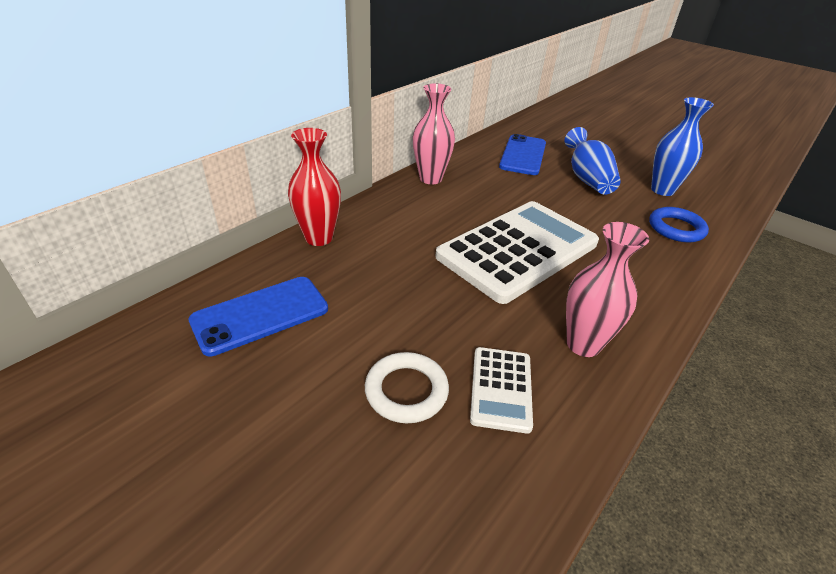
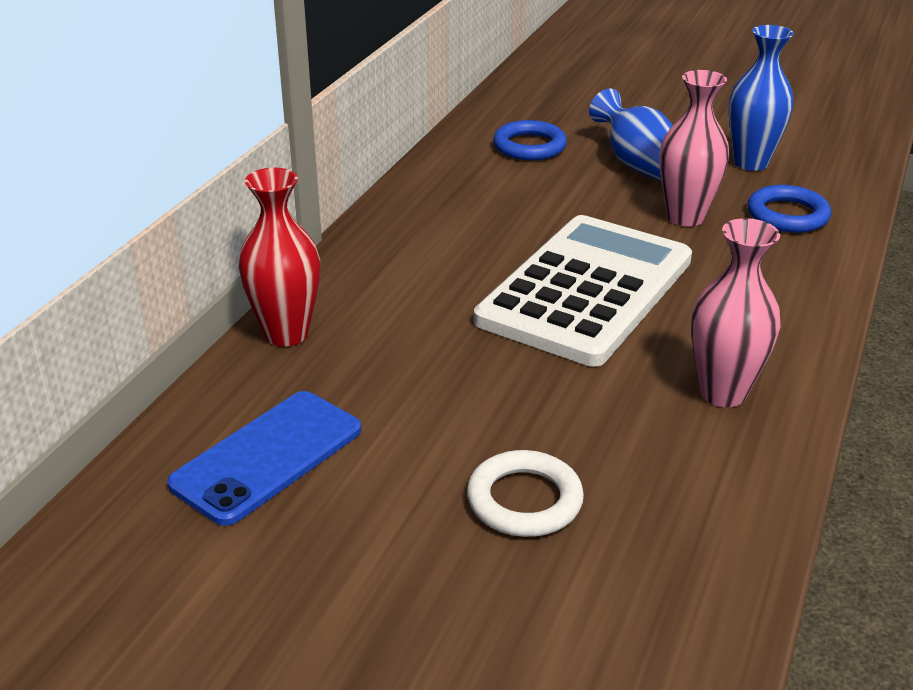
camera: 15 degrees left, 5 degrees down
(430, 179) = (407, 210): pink vase -> pink vase (685, 217)
(501, 389) = (642, 469): white calculator -> none
(523, 155) = (529, 146): blue phone -> blue ring

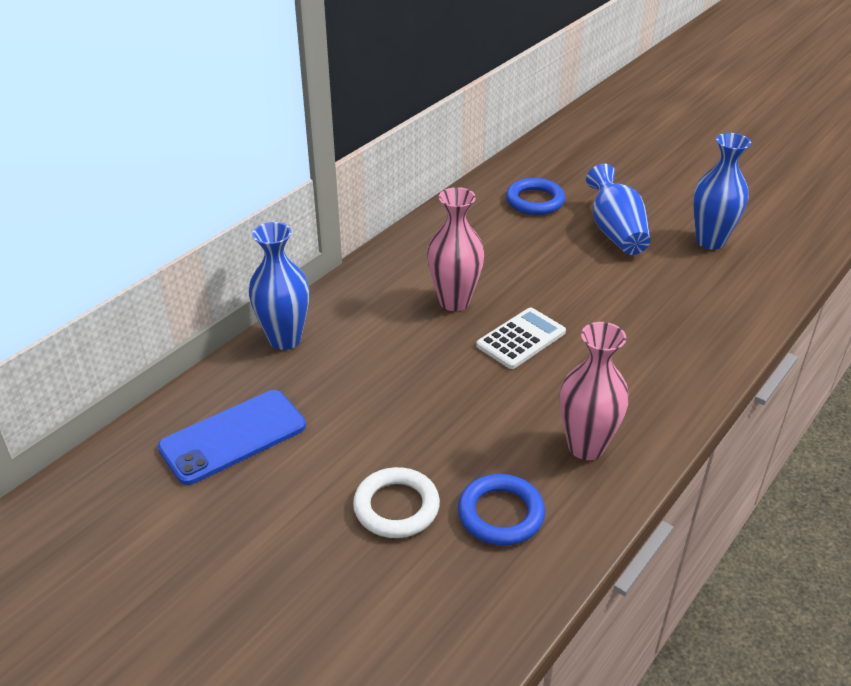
camera: 15 degrees right, 5 degrees up
(286, 334) = (285, 339): red vase -> blue vase
(586, 290) = (521, 339): white calculator -> white calculator, size x0.46
(685, 217) = (630, 285): pink vase -> pink vase (454, 301)
(787, 215) = (717, 295): blue ring -> blue ring (500, 514)

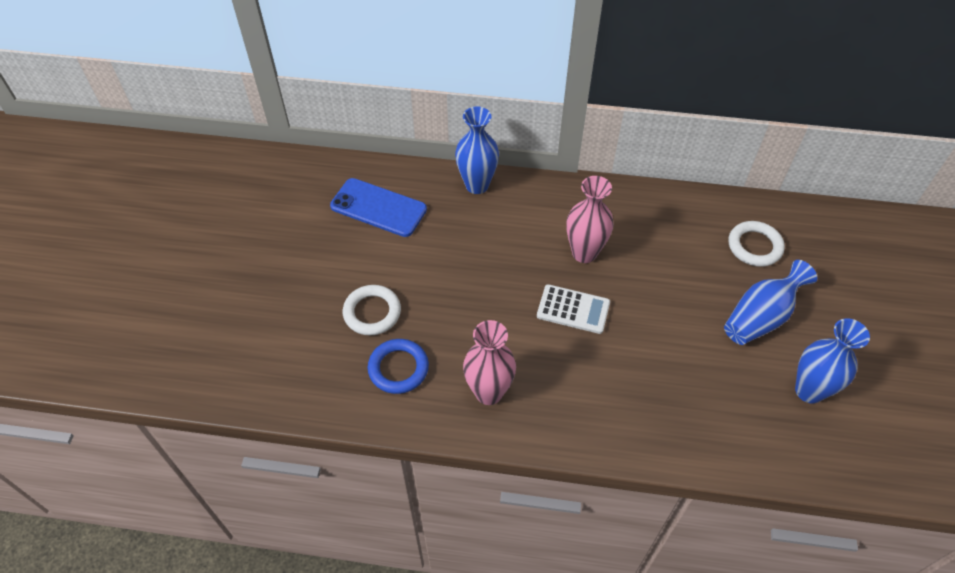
camera: 60 degrees right, 15 degrees up
(535, 201) = (754, 246): blue ring -> white ring

